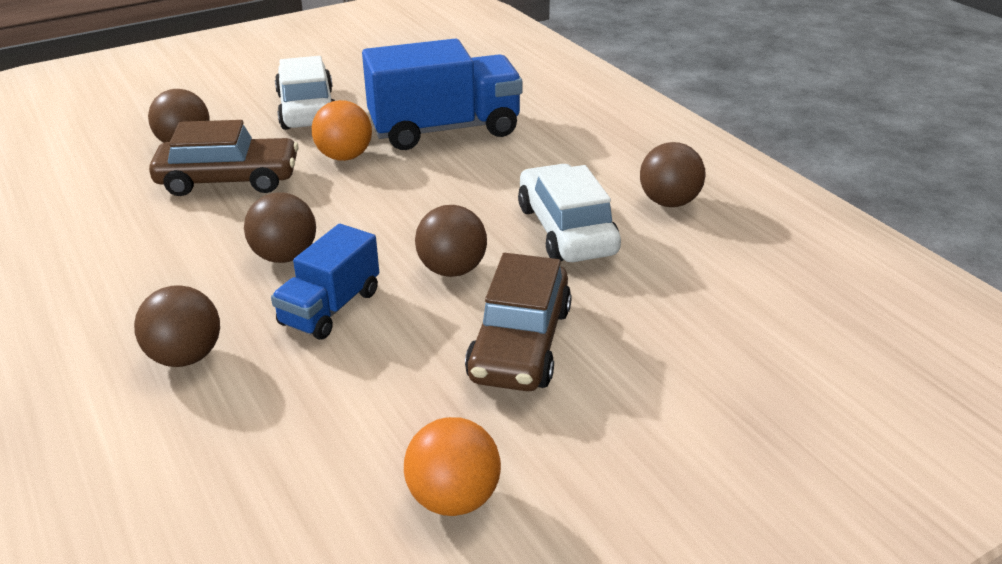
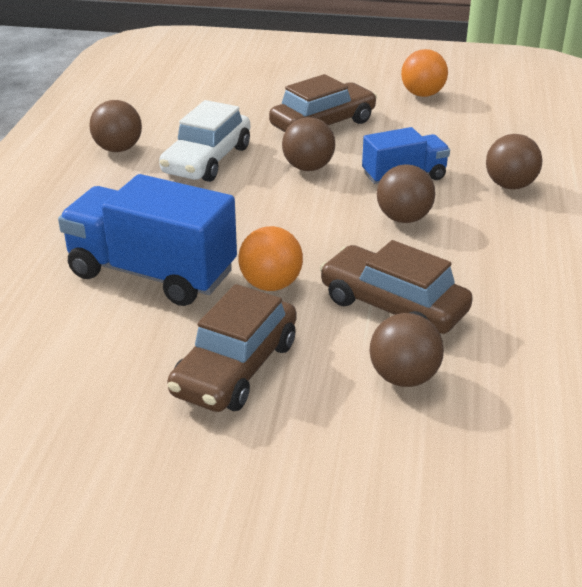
camera: 140 degrees left, 0 degrees up
(307, 109) = (235, 368): white car -> brown car

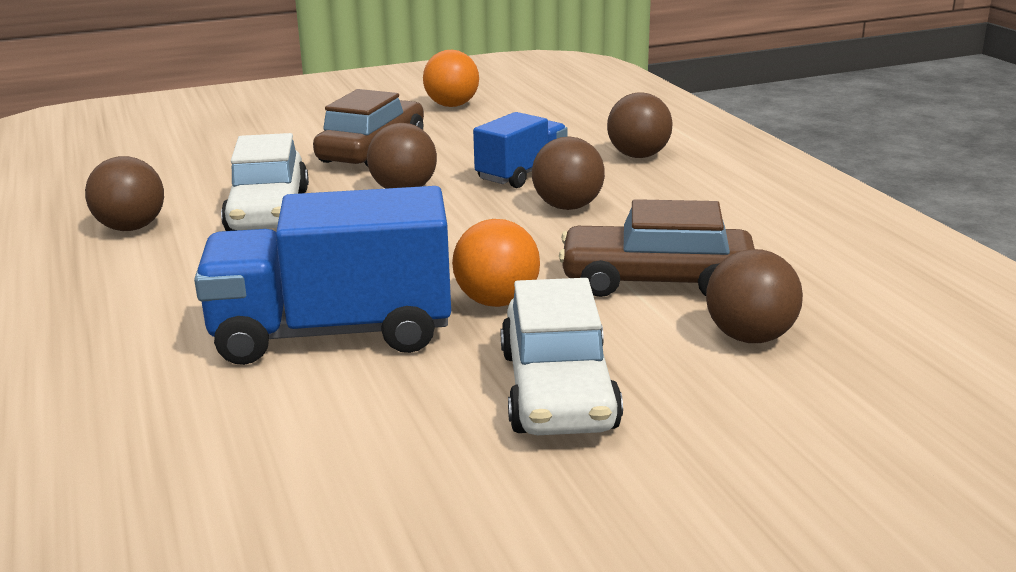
camera: 30 degrees left, 10 degrees down
(235, 368) = (558, 390): brown car -> white car

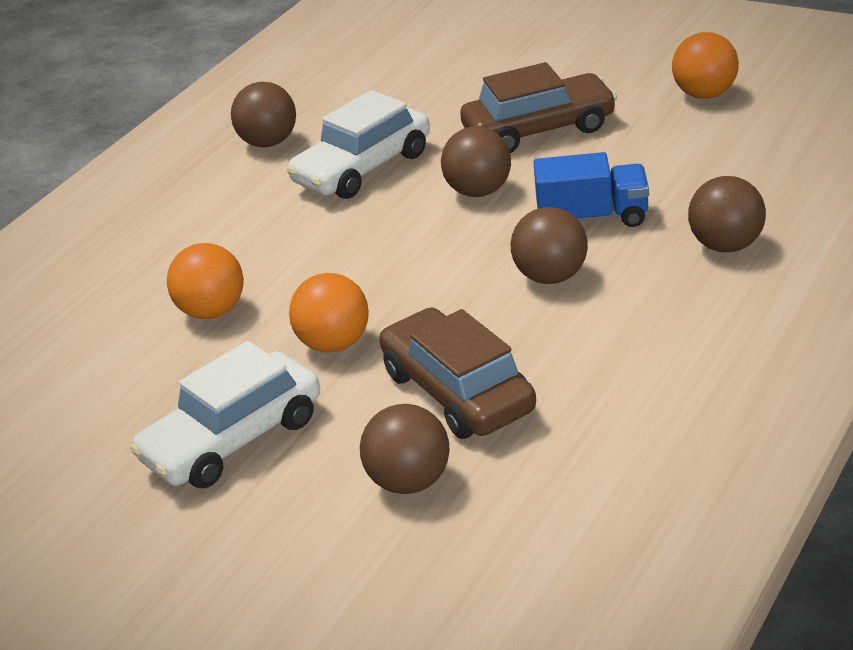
camera: 55 degrees right, 10 degrees up
(333, 333) = (212, 311): blue truck -> orange ball

